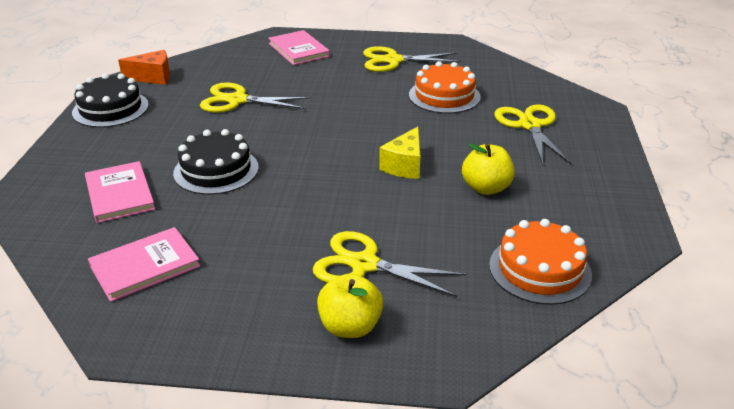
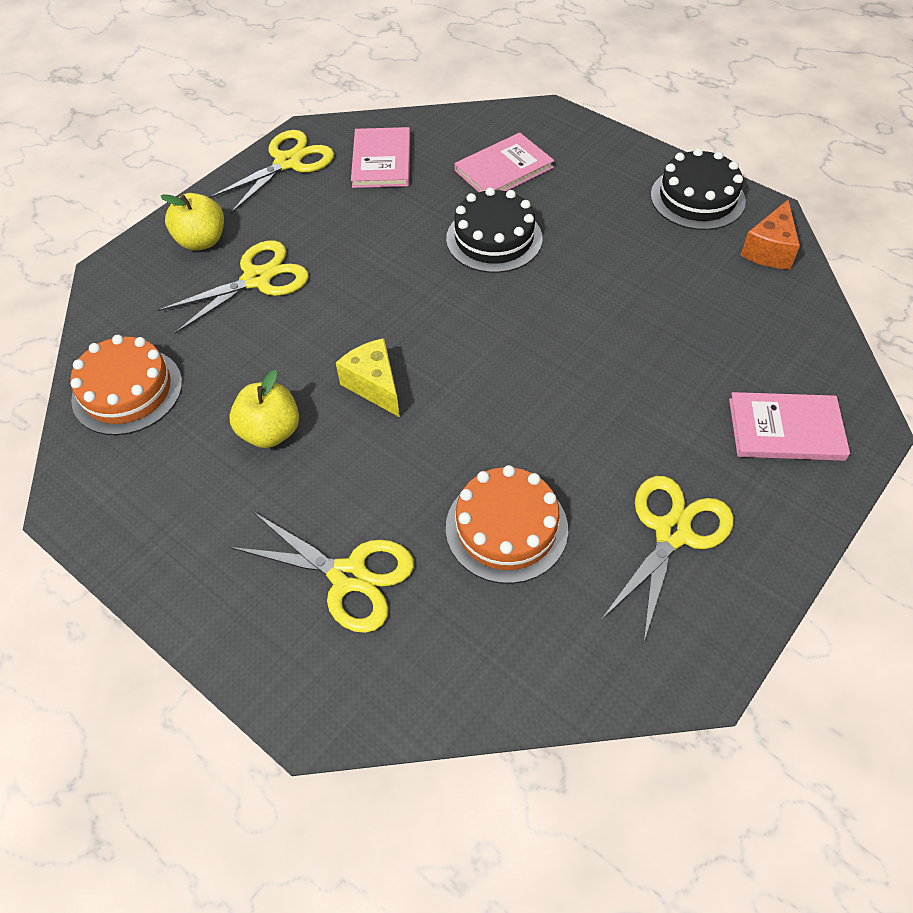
camera: 125 degrees right, 20 degrees up
(120, 194) = (504, 169): pink book -> pink book turned 45 degrees counterclockwise
(237, 100) = (648, 304): yellow scissors -> yellow scissors (288, 162)

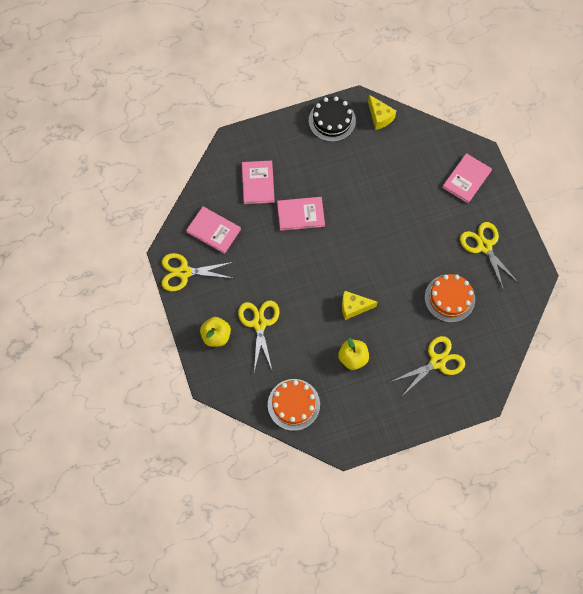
camera: 60 degrees left, 15 degrees up
(288, 162) = (184, 272): yellow scissors -> yellow scissors turned 75 degrees counterclockwise
(494, 238) = (300, 214): black cake -> pink book
(769, 250) = (379, 117): orange cheese -> yellow cheese

